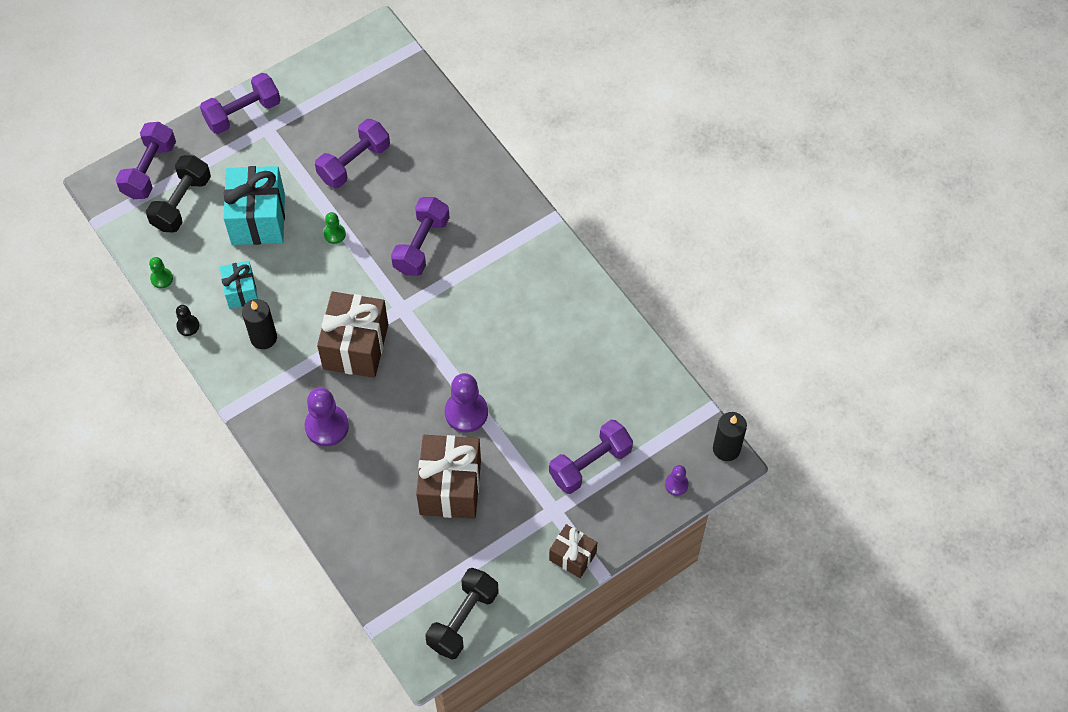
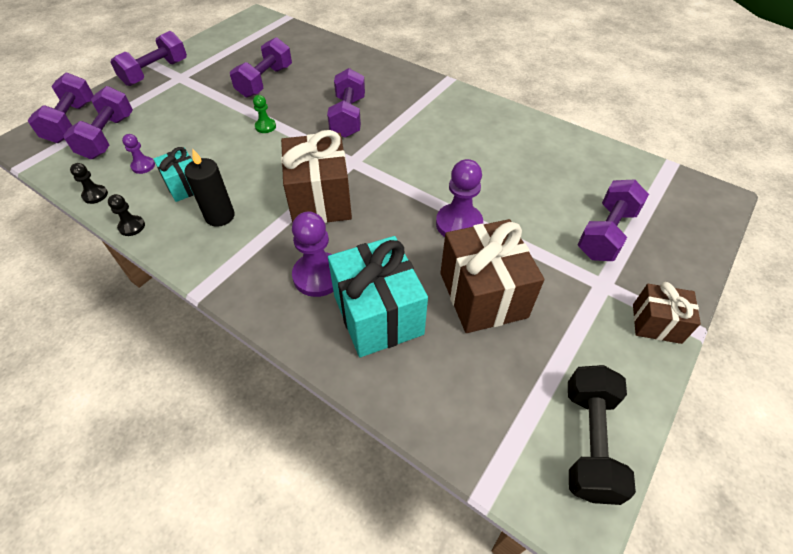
camera: 20 degrees left, 10 degrees down
(162, 278) = (95, 195): green pawn -> black pawn
(181, 203) = (108, 137): black dumbbell -> purple dumbbell
(258, 219) = (188, 131): turquoise gift -> turquoise gift (378, 314)
(676, 484) = (696, 227): purple pawn -> purple pawn (143, 166)
(726, 449) = (712, 188): black candle -> none

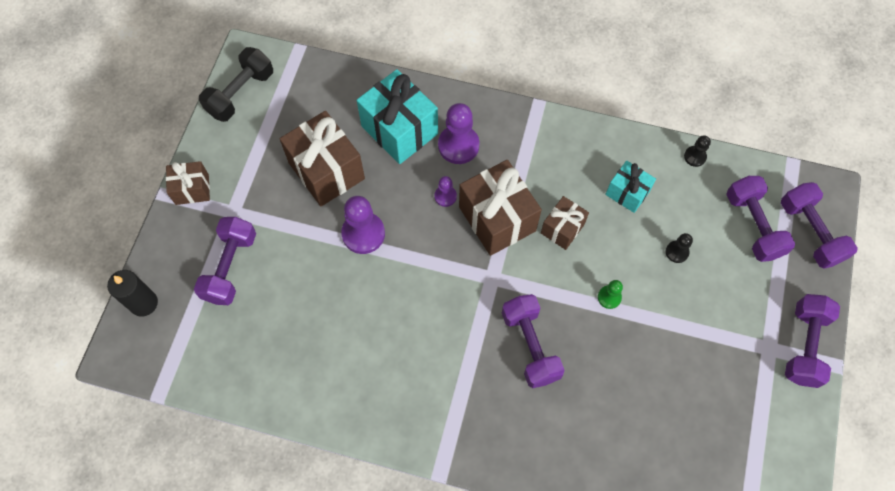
camera: 160 degrees right, 15 degrees up
(132, 226) = (635, 138): black pawn -> black pawn (677, 252)
(143, 166) = (684, 202): purple pawn -> purple pawn (445, 196)
(220, 216) = (572, 172): black candle -> black candle (144, 303)
(265, 81) = (663, 377): purple dumbbell -> none
(266, 177) = (562, 228): none -> brown gift
(589, 441) = (240, 93): black dumbbell -> black dumbbell turned 45 degrees clockwise

